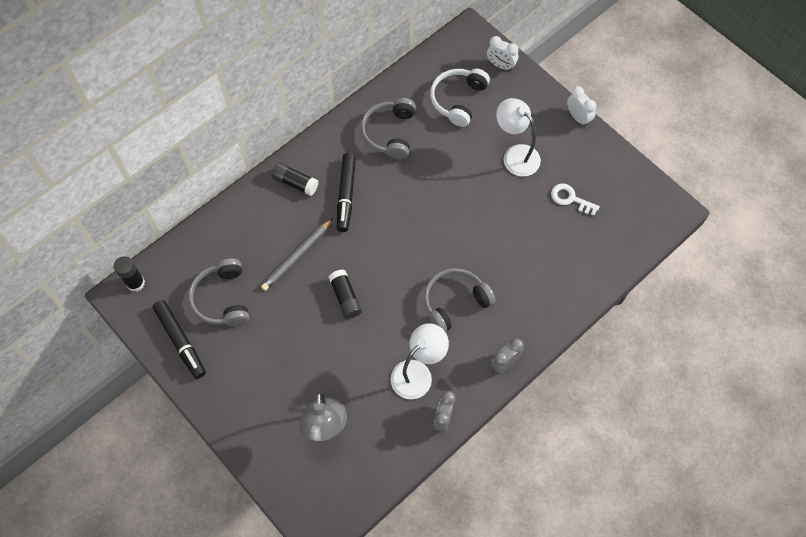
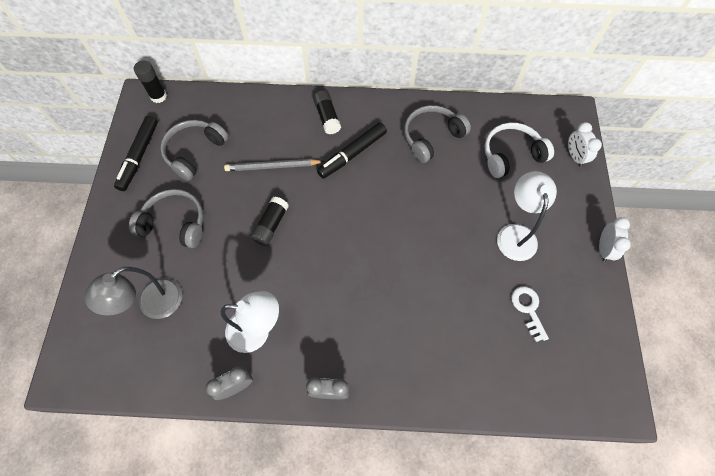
camera: 45 degrees right, 0 degrees up
(454, 302) = (344, 303): grey headphones -> grey headphones (175, 223)

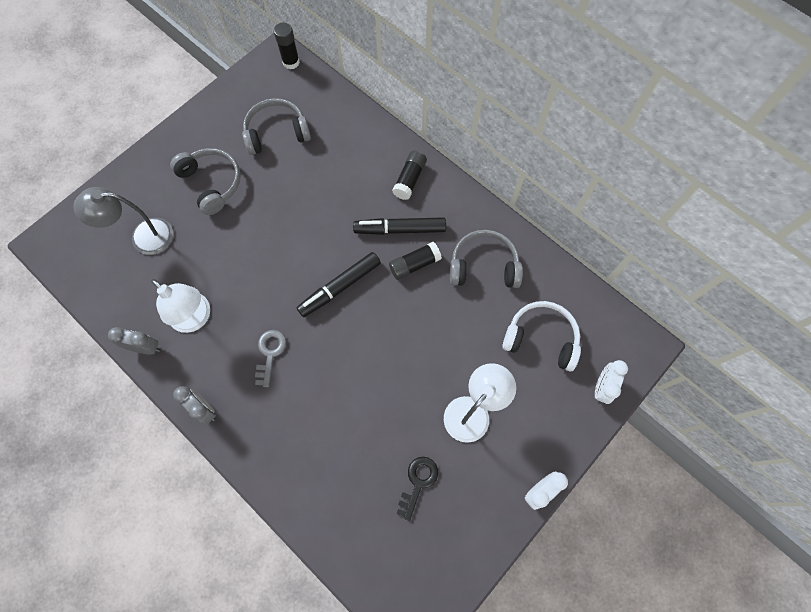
camera: 40 degrees right, 5 degrees up
(139, 156) = (233, 106): black marker -> black marker (340, 287)
(271, 225) = (280, 241): black glue stick -> black glue stick (414, 264)
(272, 167) = (325, 191): grey pencil -> none
(341, 309) = (270, 353): none -> grey key
(528, 309) = (418, 482): white key -> black key

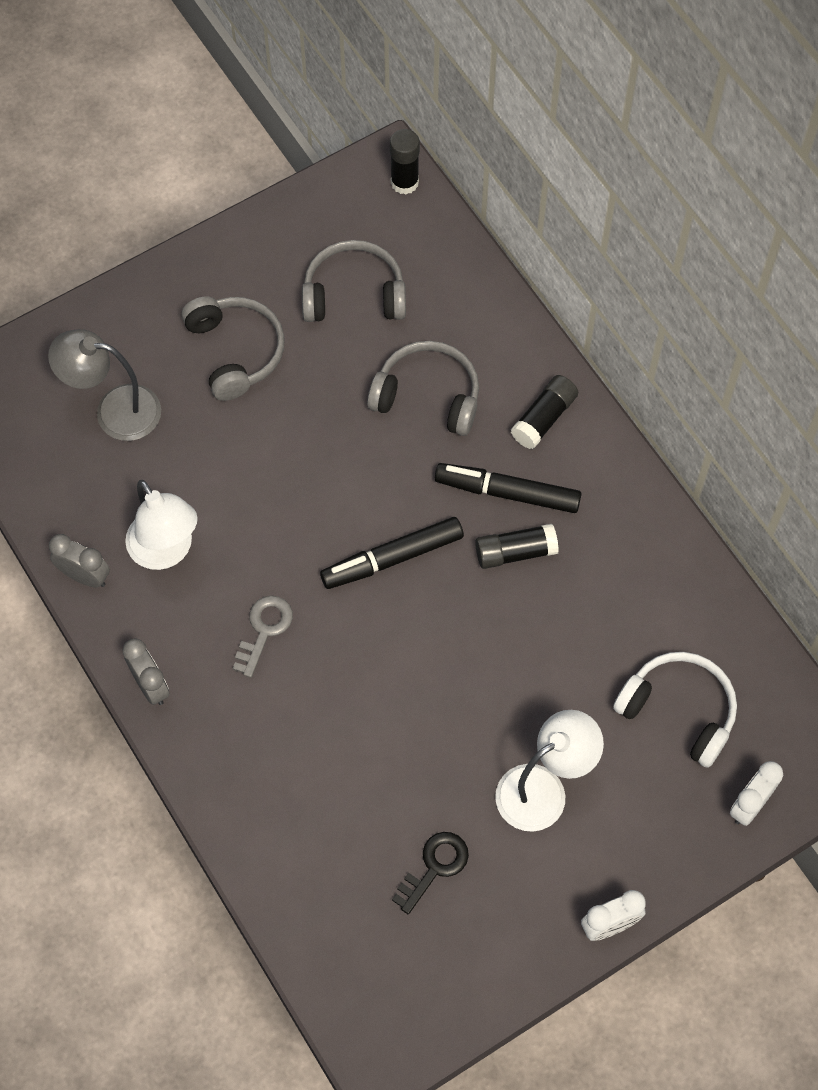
camera: 15 degrees right, 5 degrees down
(483, 266) = (622, 580): grey headphones -> grey headphones (428, 396)

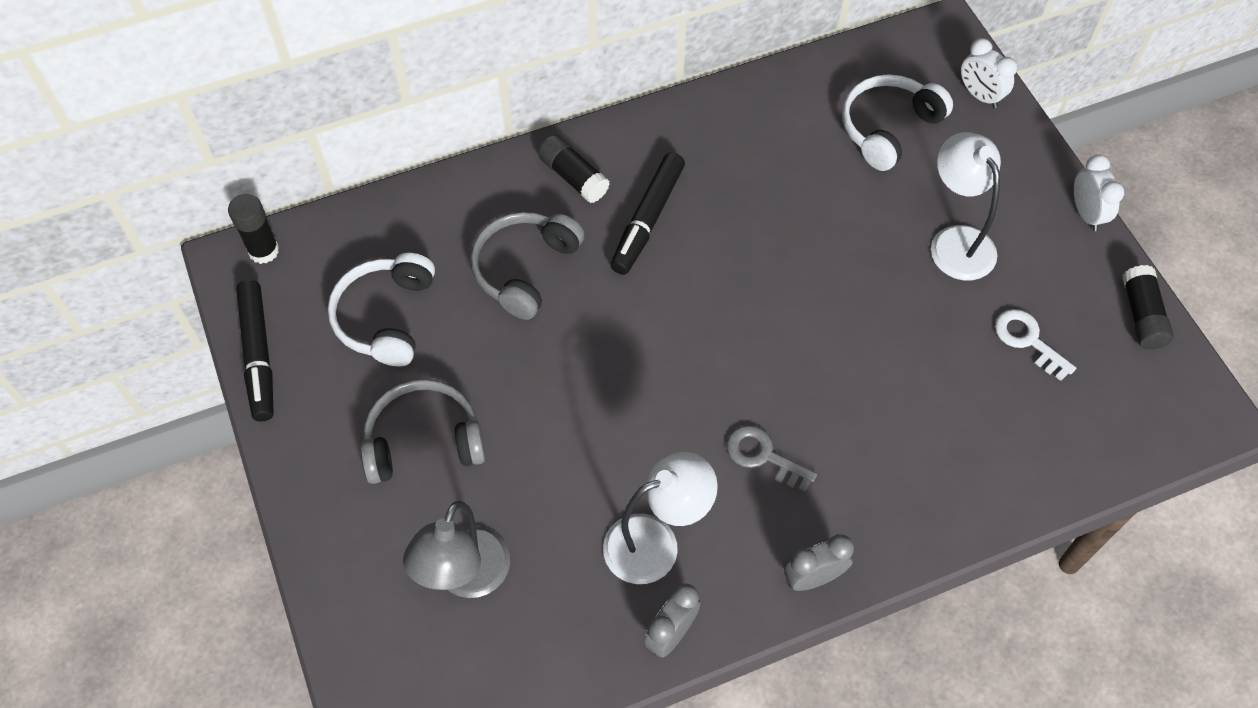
camera: 80 degrees left, 5 degrees down
(354, 294) = (385, 317): grey headphones -> white headphones
(392, 558) = (701, 327): black marker -> black marker (258, 355)
(435, 867) = (1028, 340): black key -> white key
(515, 552) = (712, 223): black glue stick -> black glue stick (1141, 315)

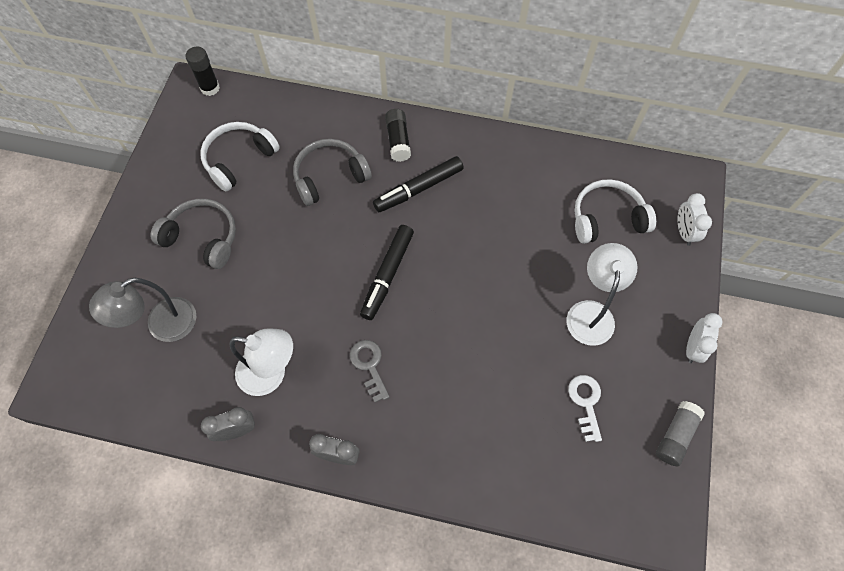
camera: 35 degrees right, 5 degrees up
(258, 355) = (163, 142): black marker -> black marker (387, 275)
(1141, 315) = (675, 436): black glue stick -> grey glue stick

